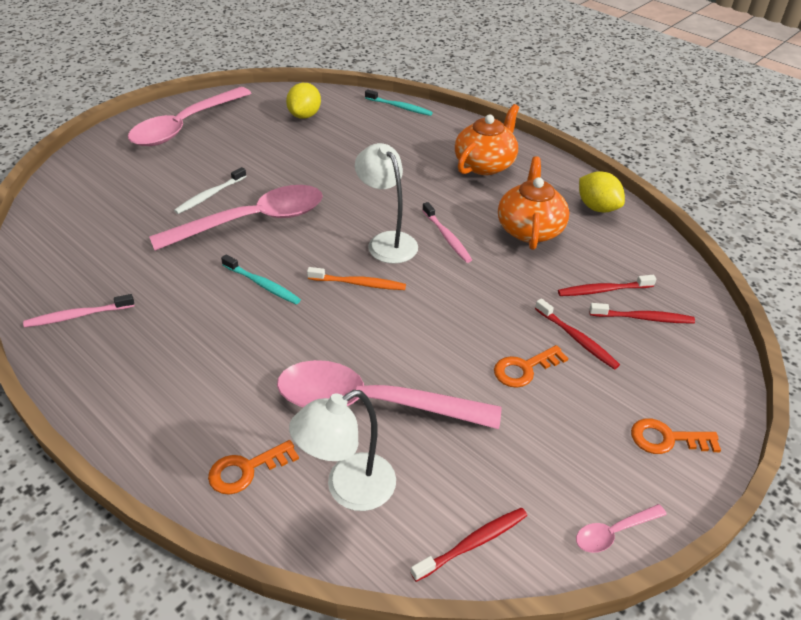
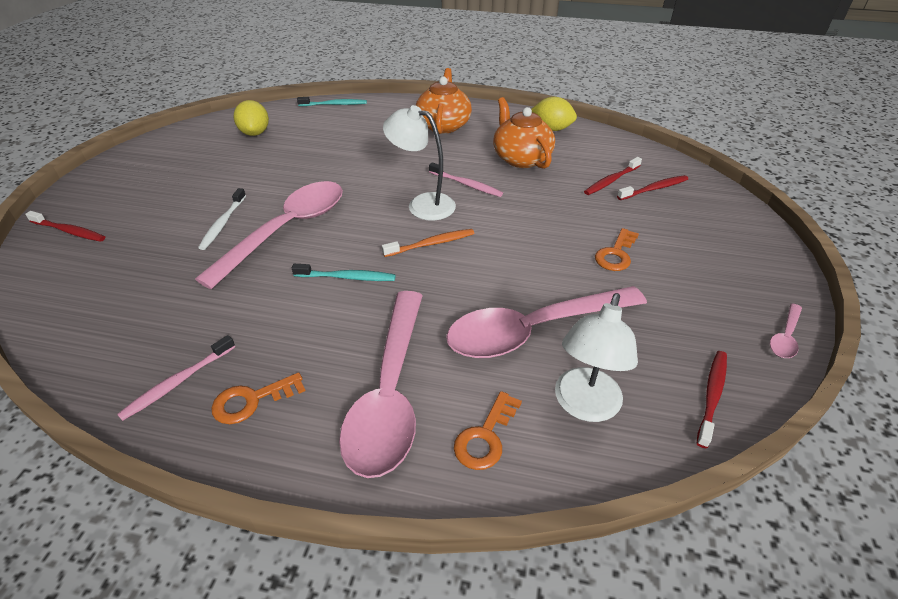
camera: 30 degrees left, 0 degrees up
(185, 126) = (140, 174): pink spoon -> pink spoon (390, 393)
(576, 338) = (628, 219): red toothbrush -> red toothbrush (69, 231)
(666, 439) = (748, 259): orange key -> orange key (251, 400)

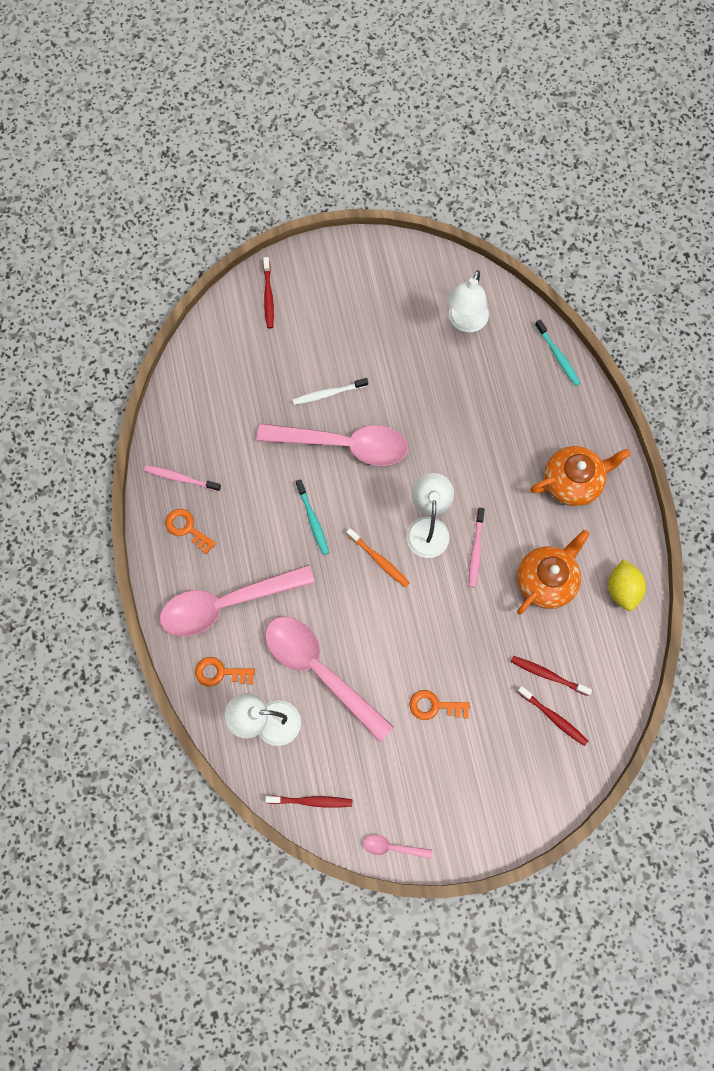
camera: 65 degrees right, 30 degrees up
(255, 133) = (465, 322): yellow lemon -> white lamp

